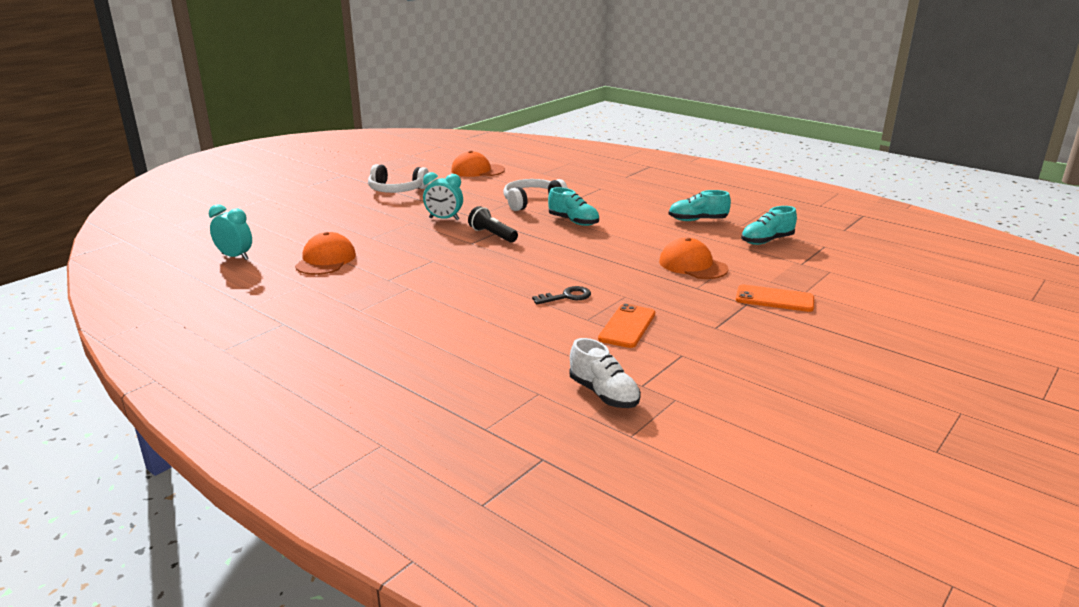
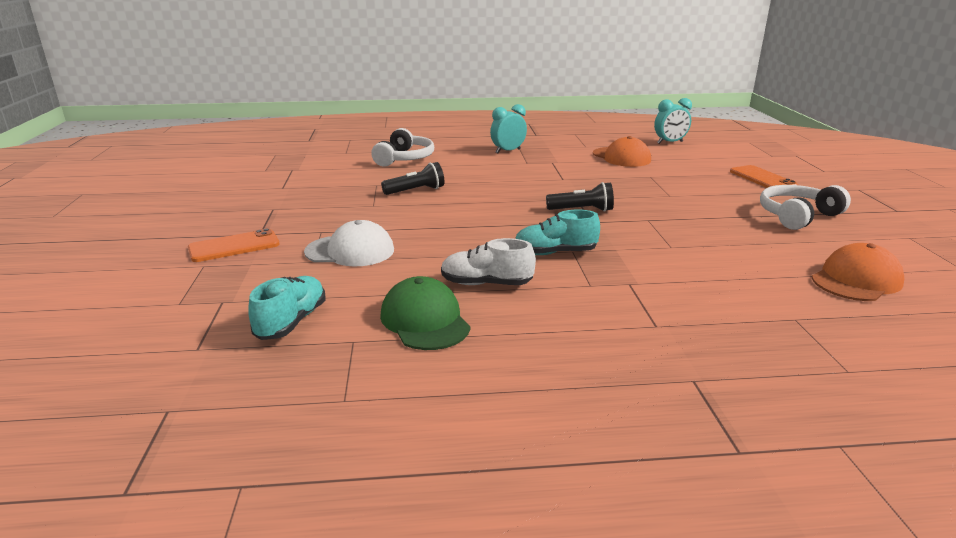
camera: 135 degrees right, 0 degrees up
(444, 219) = (660, 207): turquoise clock -> turquoise clock (508, 151)
(532, 202) = (656, 259): white headphones -> white headphones (404, 158)
(566, 297) = (416, 191): black key -> black flashlight
(603, 394) = (310, 161): white shoe -> white shoe (486, 284)
(627, 326) = (341, 189): orange phone -> orange phone (762, 179)
(692, 265) = (350, 251): orange cap -> white cap
(697, 220) = (425, 320): turquoise shoe -> green cap

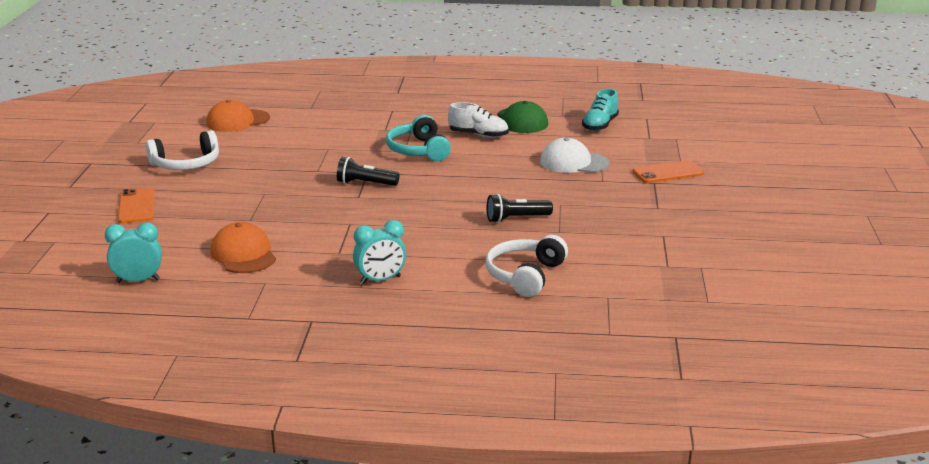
camera: 170 degrees left, 0 degrees up
(555, 253) = (418, 150): turquoise shoe -> turquoise headphones

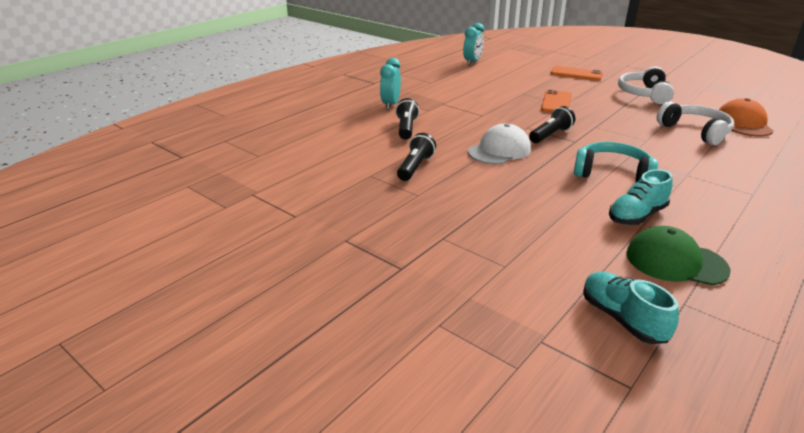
camera: 125 degrees right, 5 degrees up
(243, 254) = (473, 84): orange cap -> none
(438, 249) = (406, 128): none -> black flashlight
(478, 135) = (637, 216): white shoe -> turquoise shoe
(525, 275) = (328, 141): white headphones -> white headphones (695, 131)
(574, 162) = (506, 241): white cap -> white cap (499, 150)
(668, 173) = (413, 292): orange phone -> orange phone (556, 102)

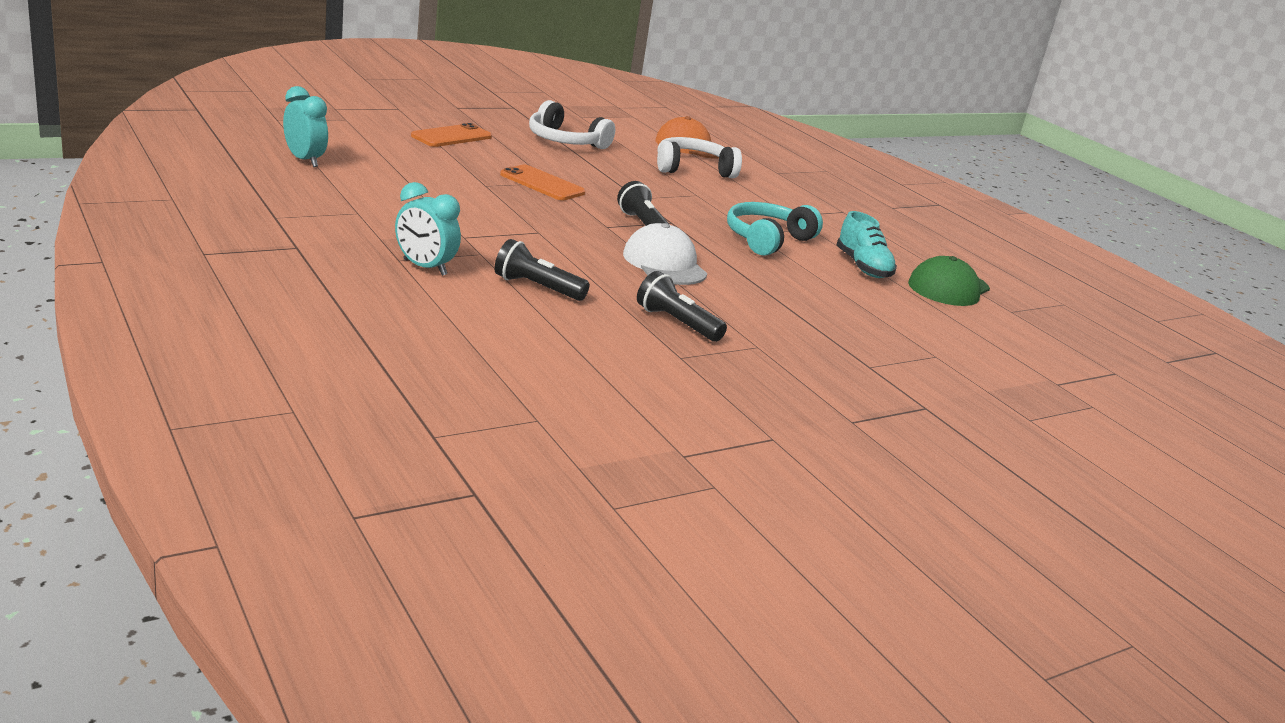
camera: 75 degrees left, 5 degrees down
(622, 319) = (1030, 341): turquoise shoe -> none

